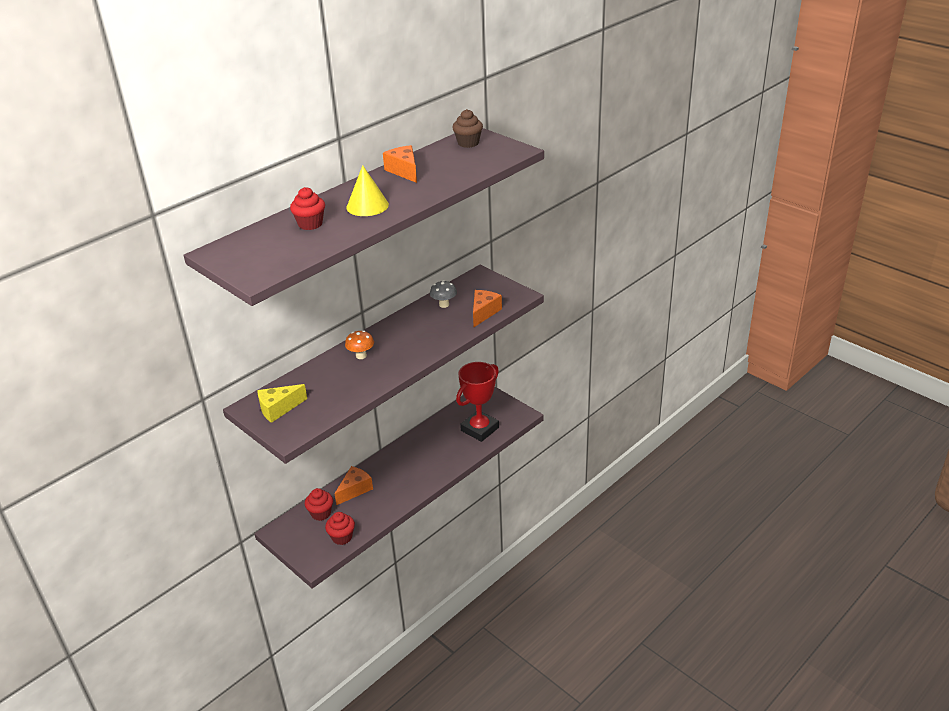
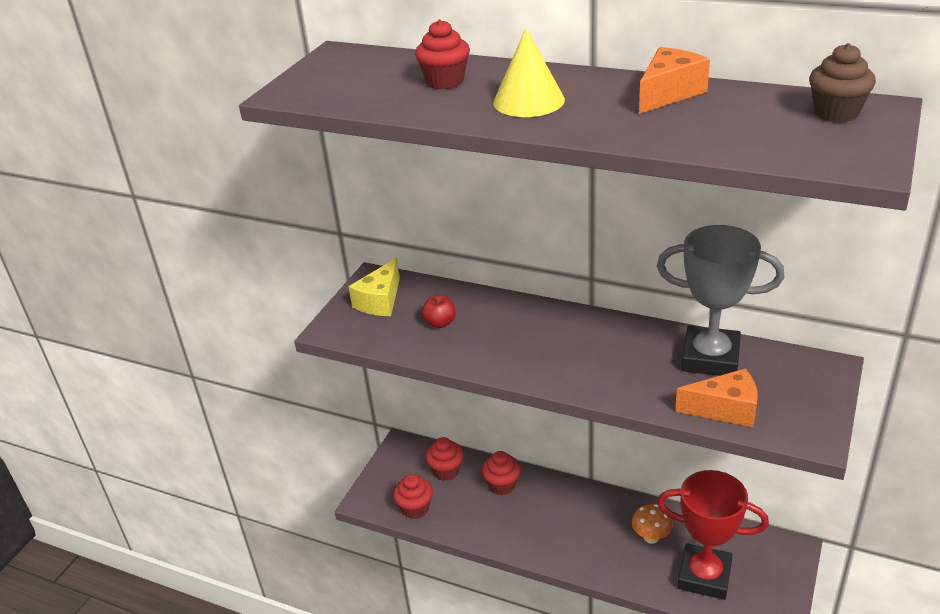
camera: 70 degrees right, 0 degrees up
(278, 409) = (380, 301): yellow cheese -> yellow cheese turned 105 degrees counterclockwise
(327, 388) = (440, 323): none -> red apple
(355, 490) = (502, 485): orange cheese -> red cupcake
(361, 356) = (527, 325): orange mushroom -> orange mushroom (651, 537)
(444, 305) = (710, 358): grey mushroom -> grey trophy

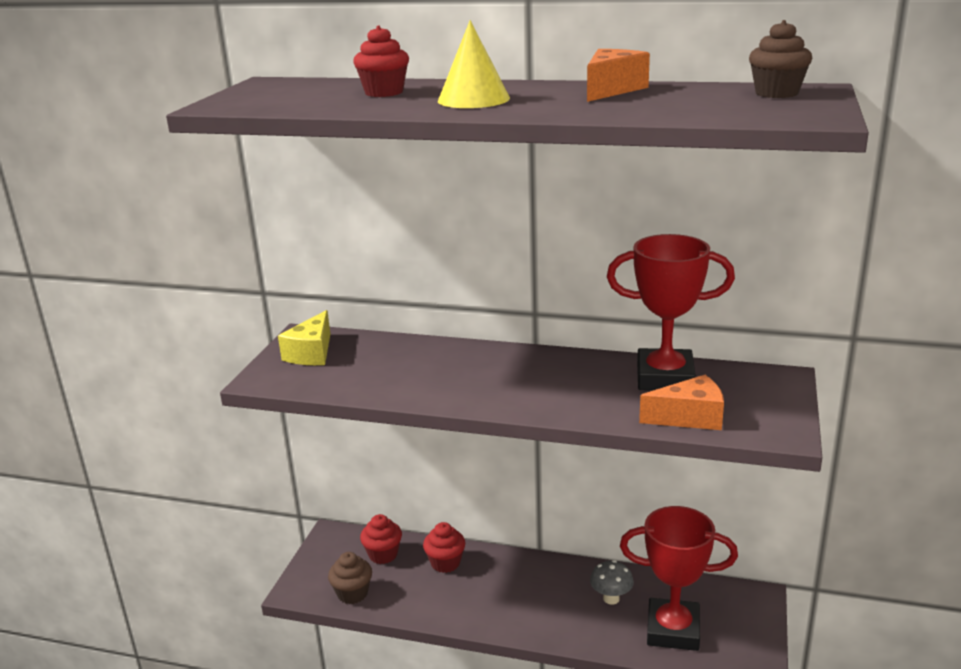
camera: 10 degrees left, 10 degrees down
(415, 508) = (352, 593): red cupcake -> brown cupcake
(440, 323) = (379, 367): red apple -> none
(651, 537) = (611, 598): orange mushroom -> grey mushroom
(710, 358) = (665, 377): grey trophy -> red trophy

